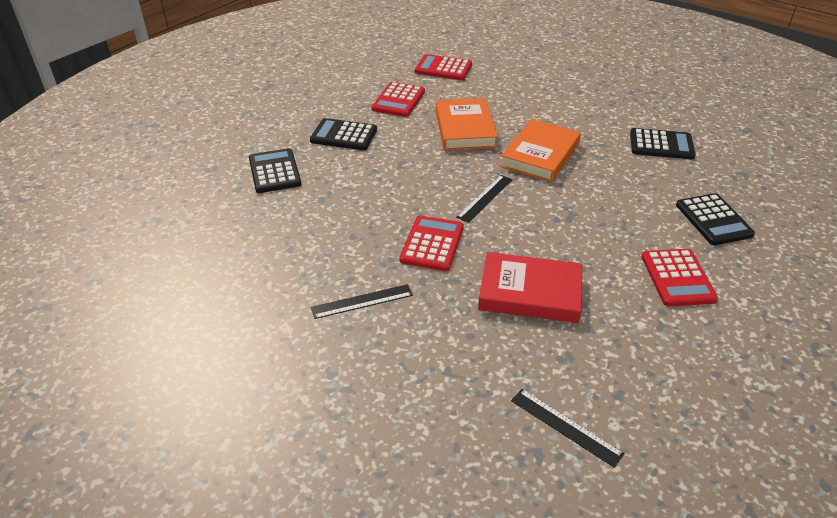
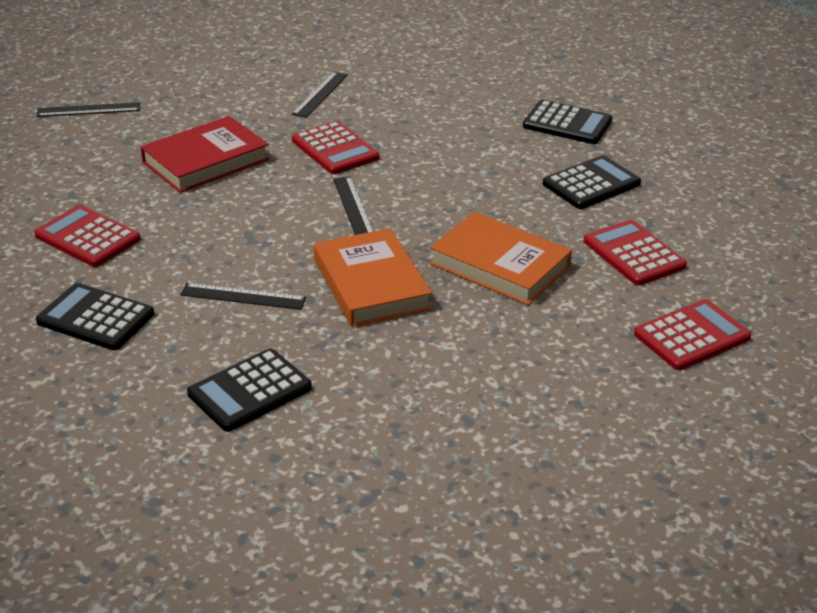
camera: 130 degrees right, 5 degrees down
(615, 185) = (243, 296): none -> black ruler

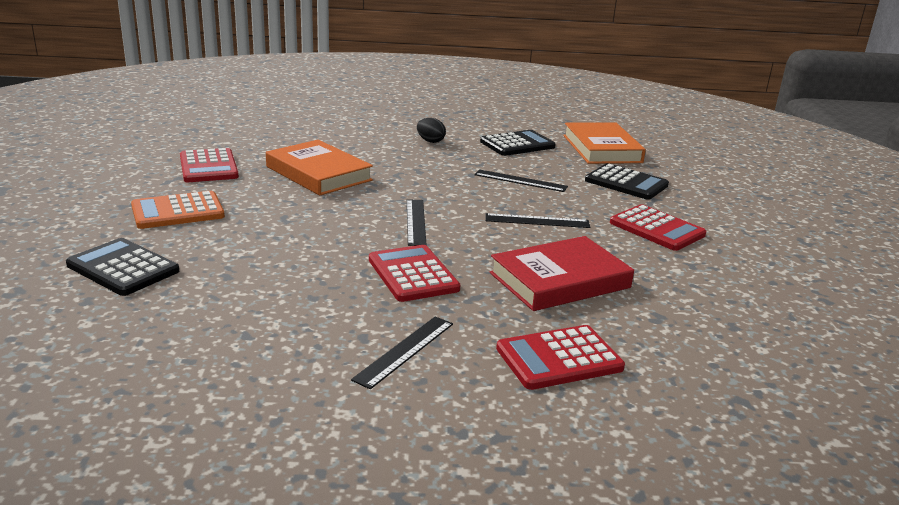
camera: 170 degrees left, 10 degrees down
(89, 110) = (731, 368): black ruler -> black ruler (537, 221)
(371, 284) = (423, 176): orange book -> orange book (601, 149)
(389, 371) = (430, 141): none -> black egg
(591, 184) = (178, 211): black calculator -> orange calculator
(692, 336) = (227, 131): red calculator -> red calculator (559, 358)

